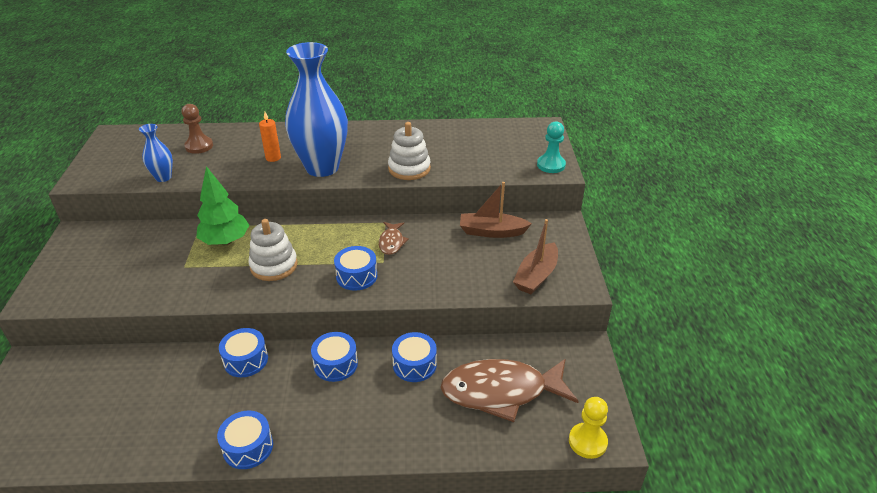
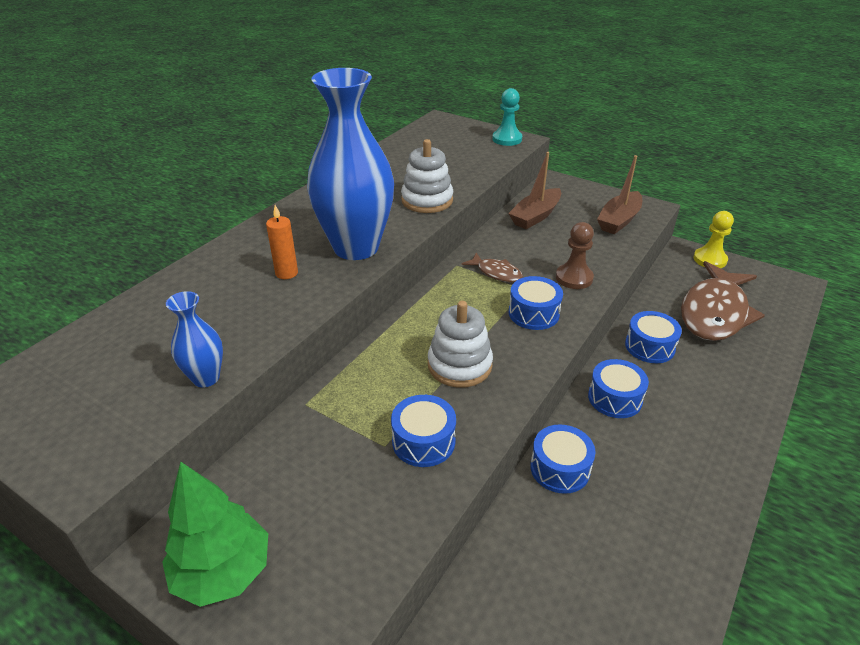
camera: 55 degrees left, 0 degrees up
(199, 146) = (166, 323): brown pawn -> brown pawn (574, 278)
(225, 241) = (367, 390): green tree -> green tree (223, 572)
(248, 447) = (708, 513): blue drum -> blue drum (423, 441)
(536, 276) = (619, 220): brown boat -> brown boat turned 60 degrees clockwise
(587, 441) = (793, 295): yellow pawn -> yellow pawn (709, 259)

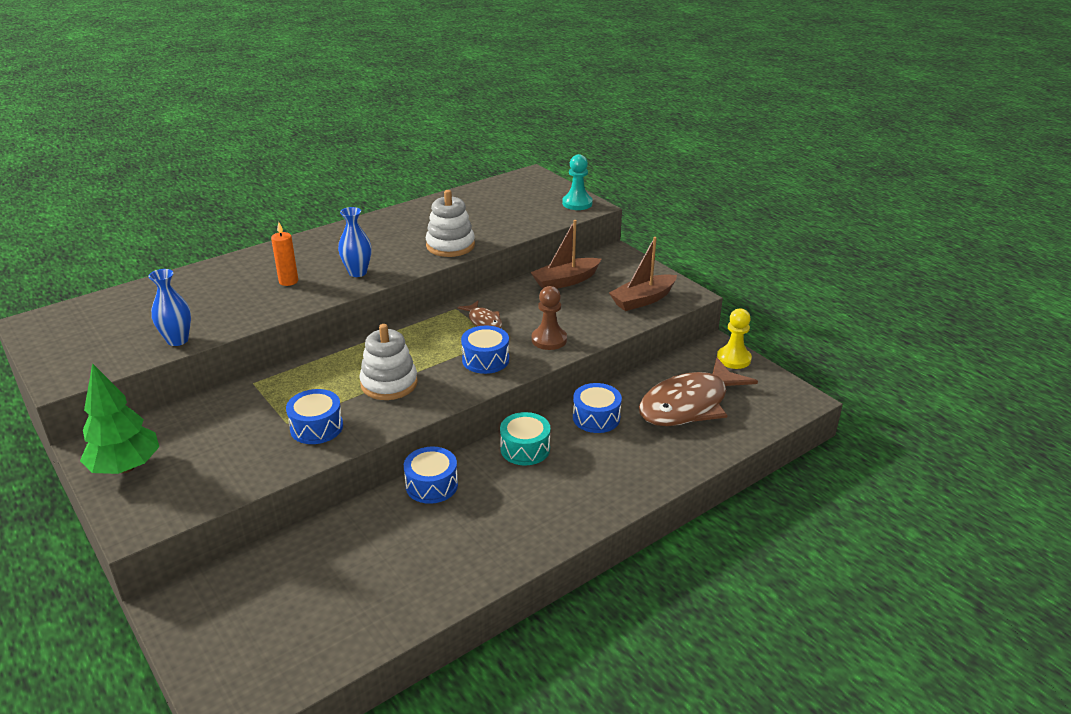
camera: 20 degrees right, 5 degrees down
(356, 247) = (357, 272): blue vase -> blue vase, size x0.45
(615, 398) = (525, 449): blue drum -> turquoise drum

